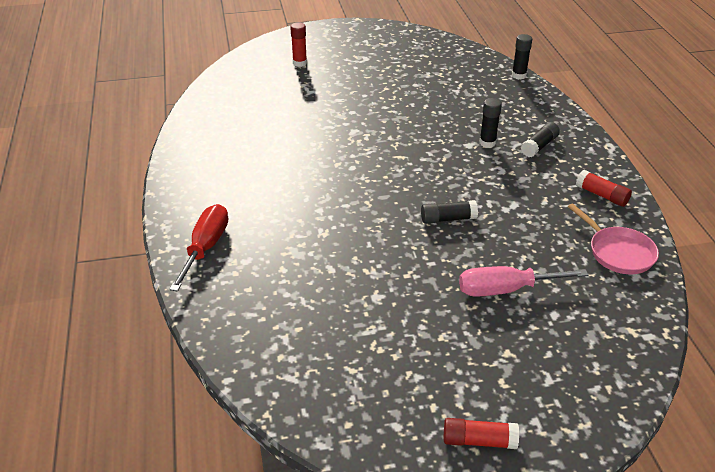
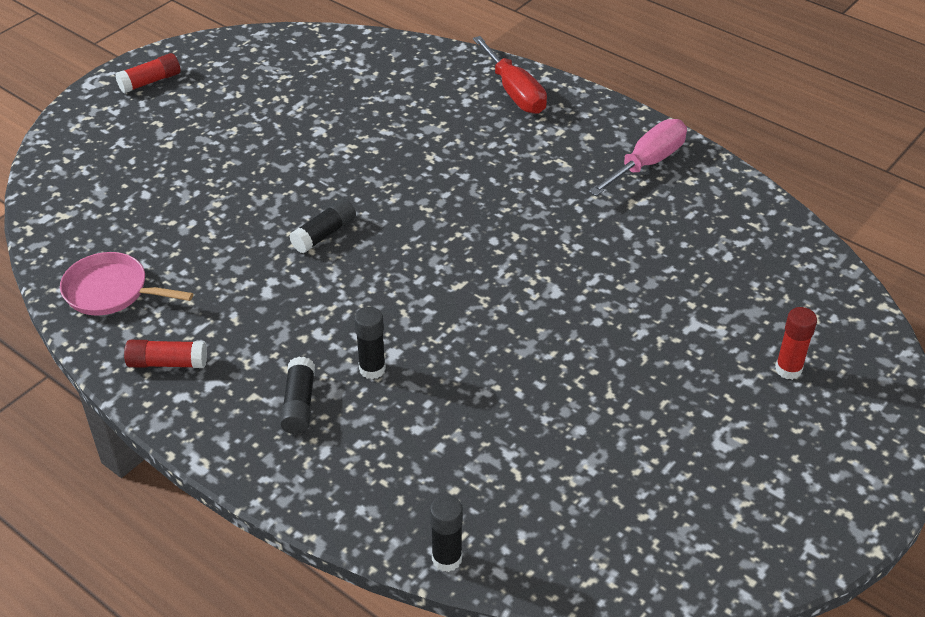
camera: 140 degrees right, 5 degrees up
(505, 290) = (207, 192): pink screwdriver -> pink screwdriver (647, 163)

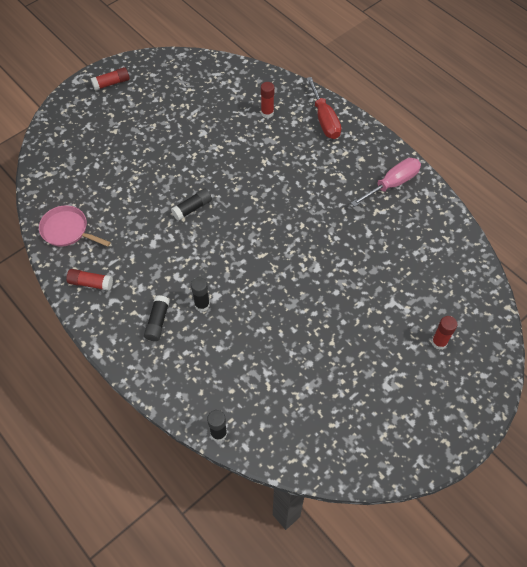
camera: 10 degrees right, 15 degrees up
(419, 93) = (267, 113): none -> red glue stick

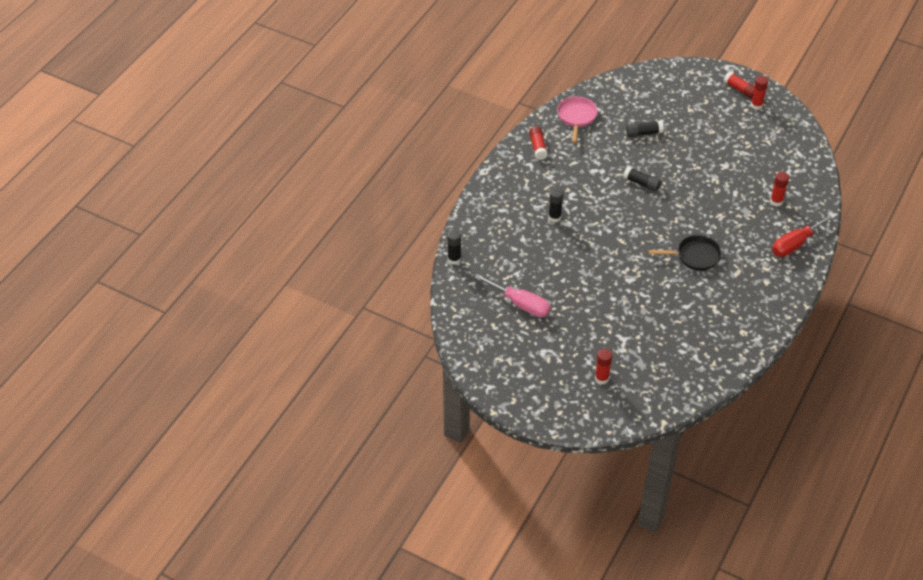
camera: 70 degrees right, 10 degrees down
(139, 79) = (756, 105): none -> red glue stick
(157, 322) = (526, 196): black glue stick -> black glue stick (644, 133)
(308, 201) = (695, 256): none -> black pan
(392, 184) = (751, 311): pink screwdriver -> pink screwdriver (520, 304)

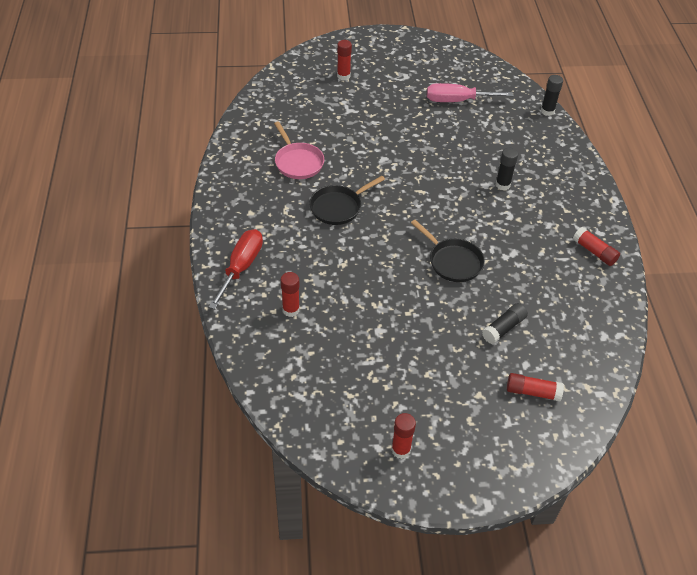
camera: 145 degrees right, 0 degrees up
(576, 117) = (594, 311): pink pan -> pink pan (298, 162)
(641, 183) = (452, 261): black glue stick -> black pan
(740, 89) = (441, 468): red glue stick -> red glue stick (532, 392)

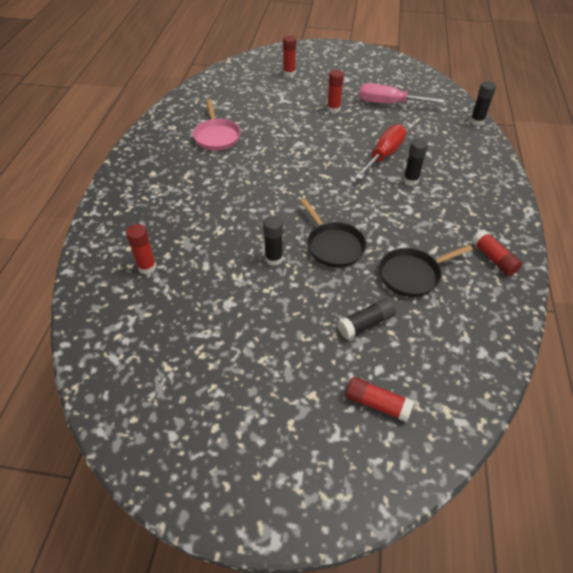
camera: 15 degrees right, 0 degrees up
(241, 267) = (119, 219): red screwdriver -> red screwdriver (384, 155)
(338, 207) = (238, 179): black pan -> black pan (412, 275)
(401, 450) = (196, 444): red glue stick -> red glue stick (333, 109)
(404, 283) = (274, 259): none -> black glue stick

